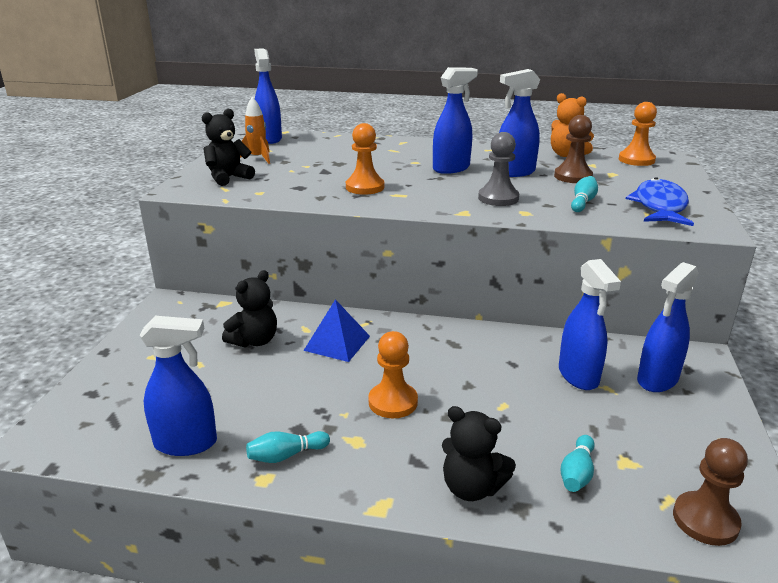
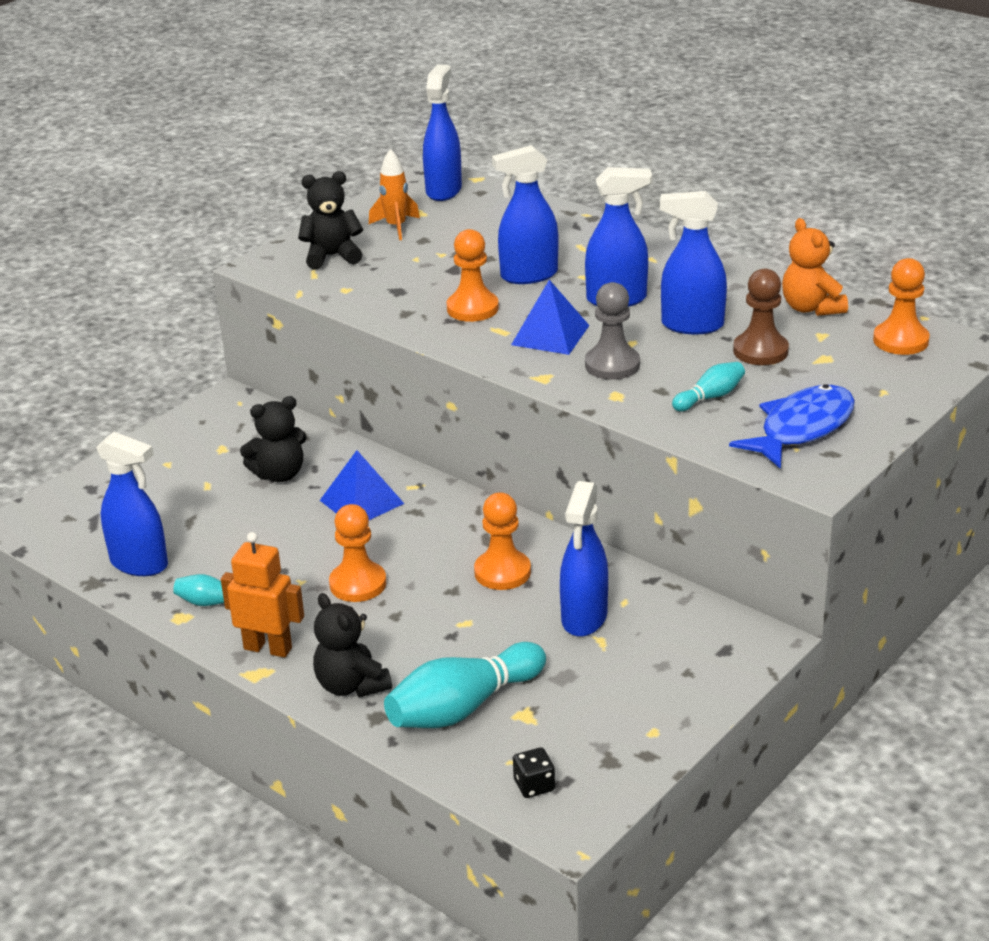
camera: 30 degrees right, 5 degrees up
(369, 480) = (268, 648): none -> orange robot
(436, 191) = (550, 335): none -> blue pyramid
(489, 362) = (502, 572): none -> orange pawn
(577, 473) = (463, 707): turquoise bowling pin -> turquoise bowling pin, size x1.93
(657, 380) = (669, 650): blue spray bottle -> blue spray bottle (528, 275)
(705, 520) = (534, 785): brown pawn -> black dice

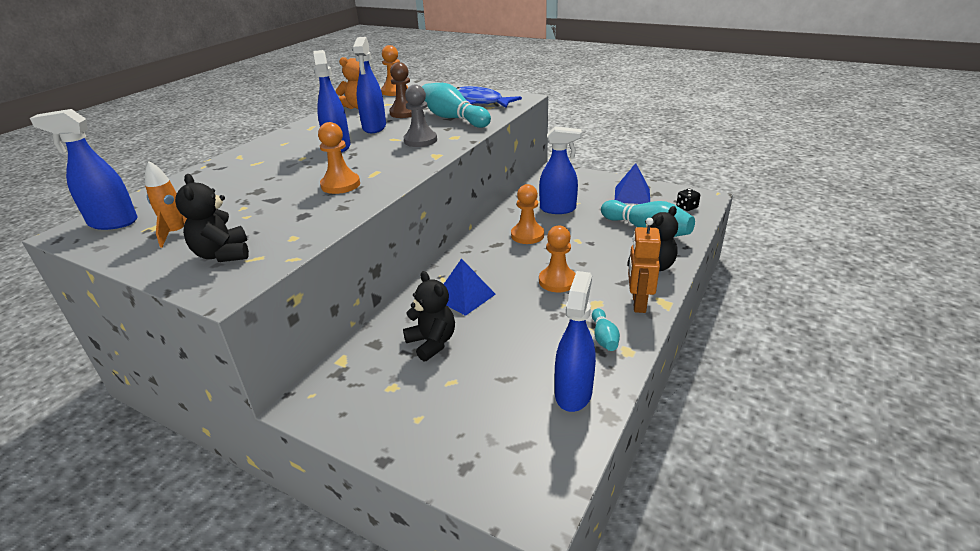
camera: 100 degrees left, 0 degrees up
(528, 275) = (294, 173): blue spray bottle -> none
(550, 335) = (382, 158): blue pyramid -> blue pyramid (632, 195)
(710, 397) = (453, 118): turquoise bowling pin -> turquoise bowling pin, size x1.93

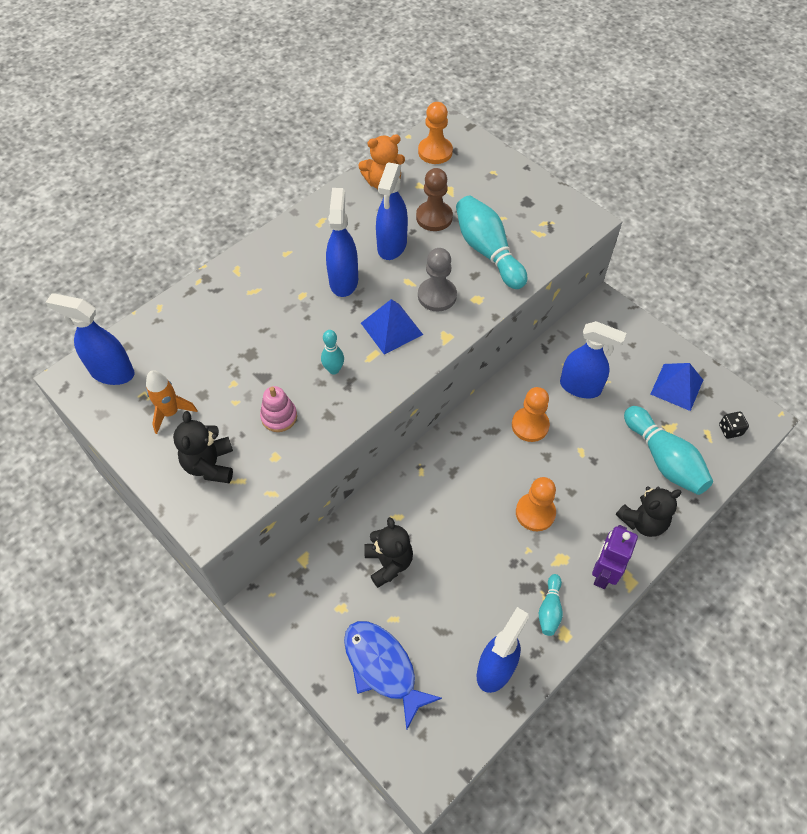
camera: 15 degrees right, 25 degrees up
(292, 216) = (279, 417): none -> pink stacking toy
(340, 185) = (334, 369): orange pawn -> turquoise bowling pin
(464, 296) = (436, 506): blue pyramid -> blue pyramid (391, 328)
(479, 102) = (530, 215): blue fish -> blue fish (383, 668)
(638, 303) = (603, 573): orange robot -> purple robot

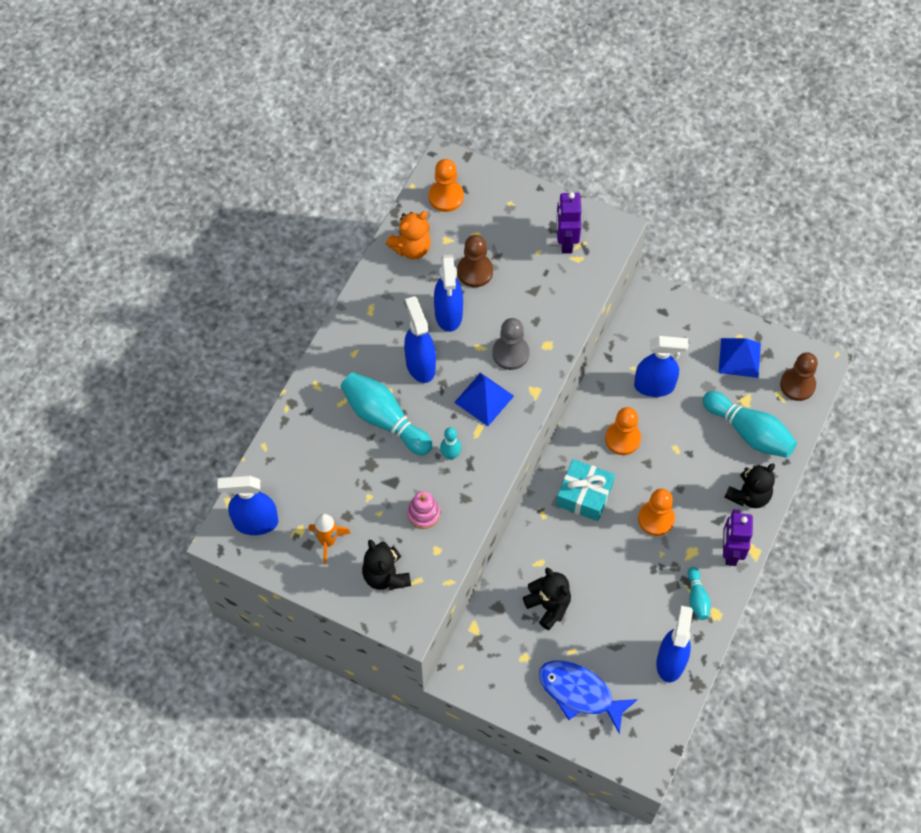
camera: 20 degrees left, 5 degrees up
(470, 466) = (584, 495): none -> turquoise gift
(487, 251) = (538, 293): turquoise bowling pin -> turquoise bowling pin (384, 419)
(533, 216) = (566, 241): none -> purple robot
(730, 430) = (797, 385): black dice -> brown pawn

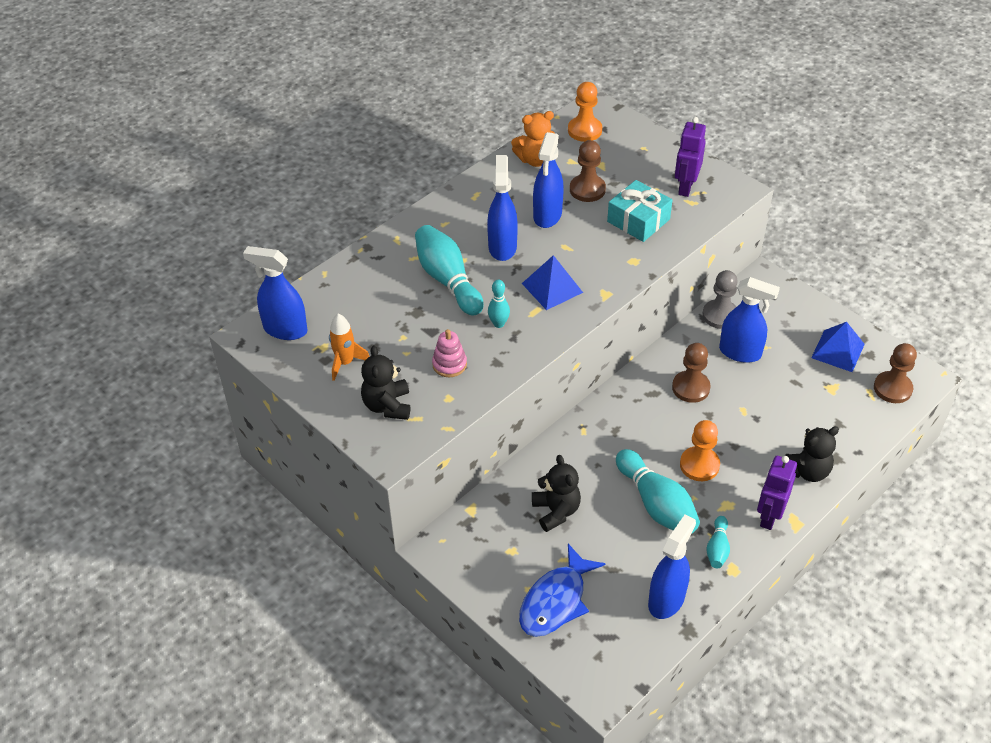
camera: 20 degrees right, 15 degrees down
(510, 353) = (594, 258): grey pawn -> grey pawn (720, 315)
(579, 693) = (556, 601): blue fish -> blue fish turned 105 degrees counterclockwise
(584, 495) = (632, 425): turquoise gift -> turquoise gift (638, 220)
(622, 439) = (690, 388): orange pawn -> brown pawn
(749, 432) = (826, 416): turquoise bowling pin -> turquoise bowling pin (656, 504)

